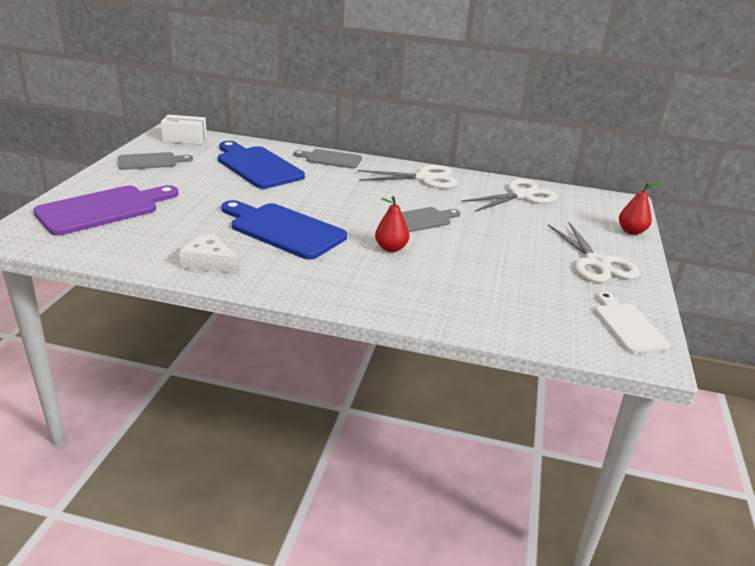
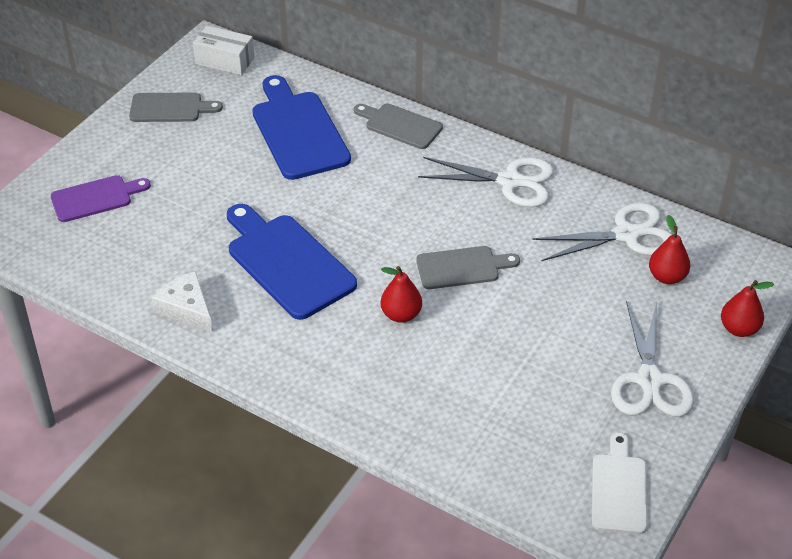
camera: 20 degrees right, 15 degrees up
(103, 209) = (95, 198): purple cutting board -> purple cutting board, size x0.60
(563, 212) = (667, 277): none -> red pear

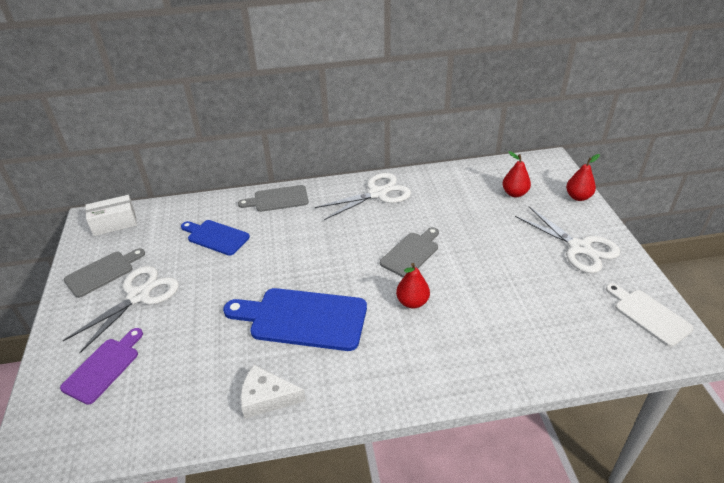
camera: 40 degrees left, 5 degrees down
(298, 131) = (216, 237): blue cutting board -> blue cutting board, size x0.60
(626, 235) = (469, 185): white scissors -> white scissors (138, 296)

